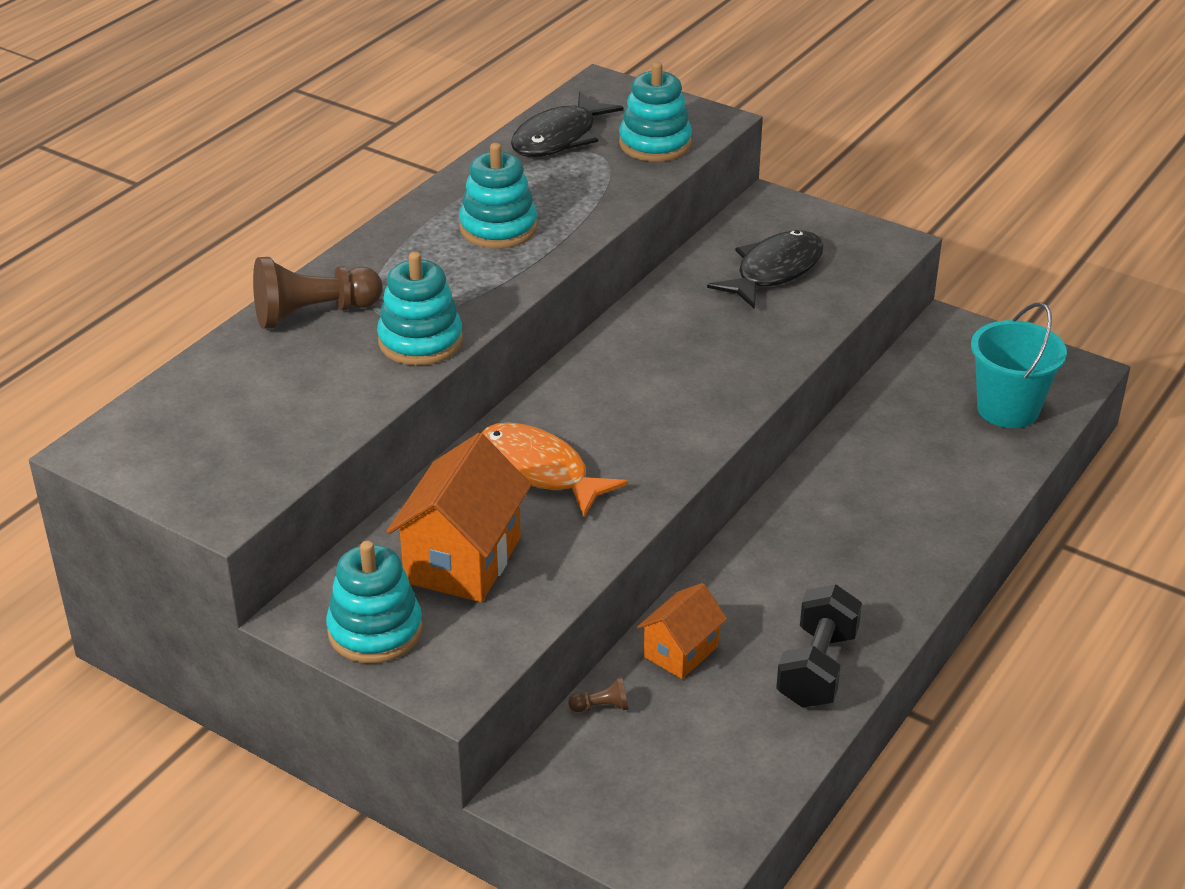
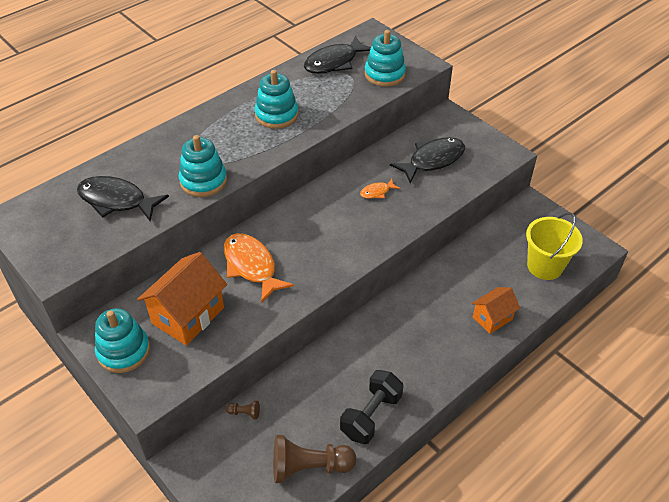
camera: 15 degrees right, 10 degrees up
(280, 393) = (116, 200): none -> black fish
(313, 313) = (156, 152): brown pawn -> brown pawn (309, 467)
(680, 652) = (300, 387): orange house -> orange house (492, 318)
(702, 331) = (377, 192): none -> orange fish
(1008, 409) = (545, 266): turquoise bucket -> yellow bucket

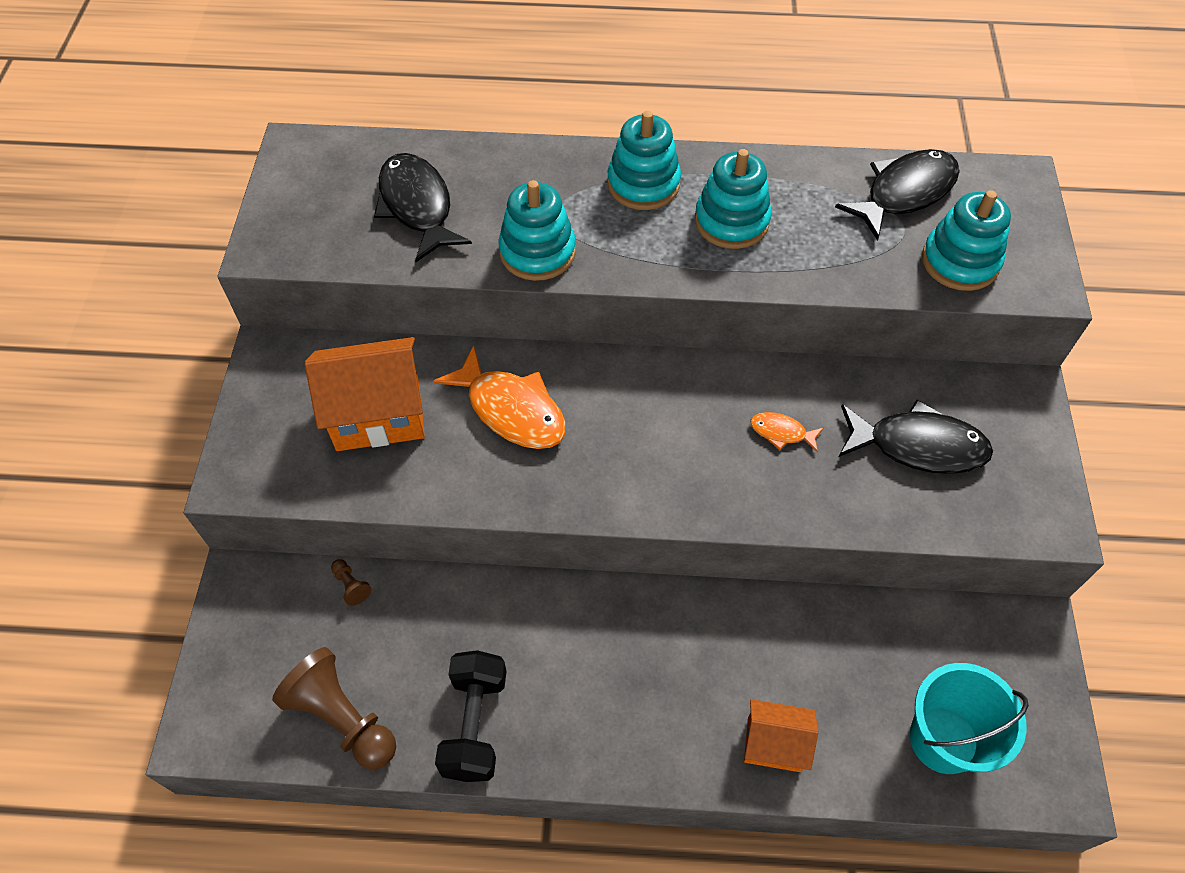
camera: 45 degrees right, 10 degrees up
(123, 351) = (273, 402): turquoise stacking toy -> turquoise stacking toy (643, 184)
(251, 266) = (511, 410): orange fish -> orange fish turned 120 degrees clockwise
(334, 62) = (904, 193): black fish -> black fish turned 135 degrees clockwise
(371, 415) = (475, 724): black dumbbell -> black dumbbell turned 75 degrees counterclockwise
(545, 266) = (943, 739): yellow bucket -> turquoise bucket

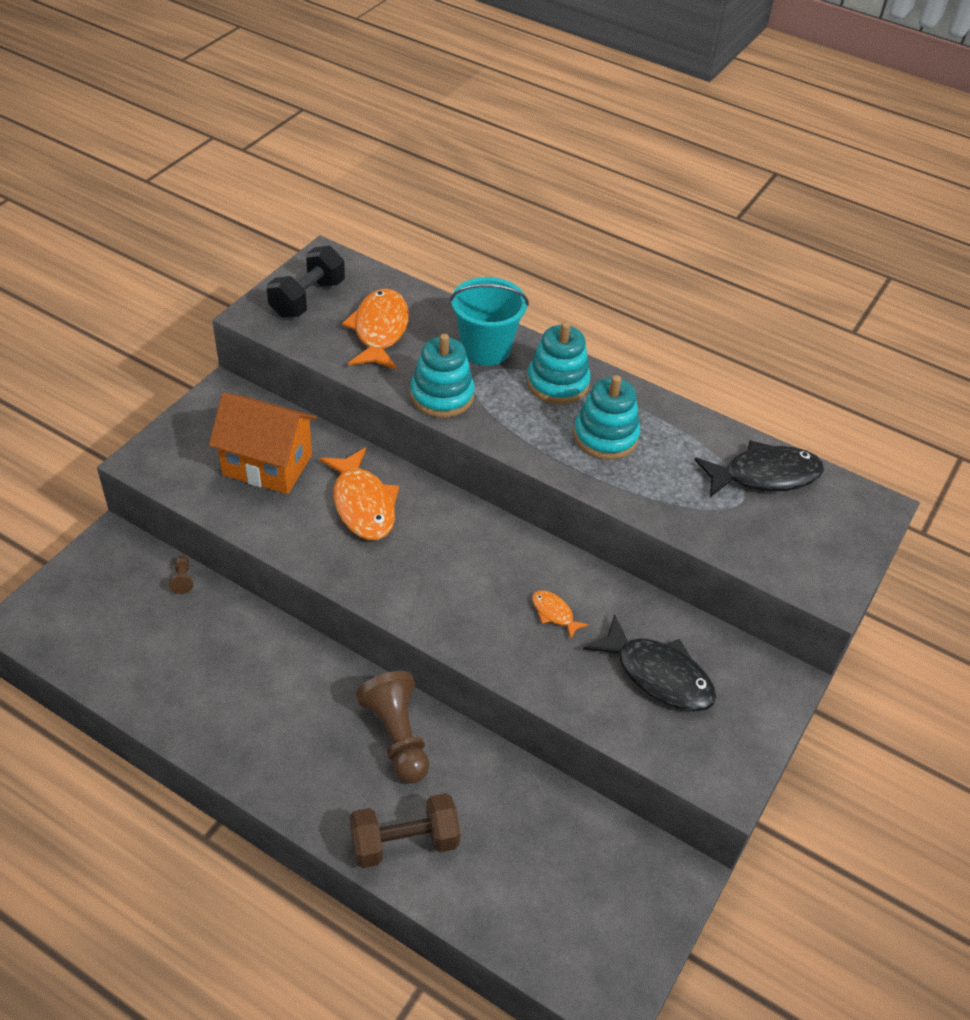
camera: 25 degrees right, 10 degrees down
(342, 718) = (115, 661): brown pawn -> brown pawn (397, 736)
(417, 206) = (379, 330): black fish -> orange fish
(475, 724) = (200, 712): black dumbbell -> black dumbbell (307, 299)
(774, 744) = (404, 842): orange house -> brown dumbbell
(943, 739) = (540, 912): turquoise bucket -> turquoise bucket (485, 349)
(960, 261) = (770, 543): turquoise stacking toy -> none

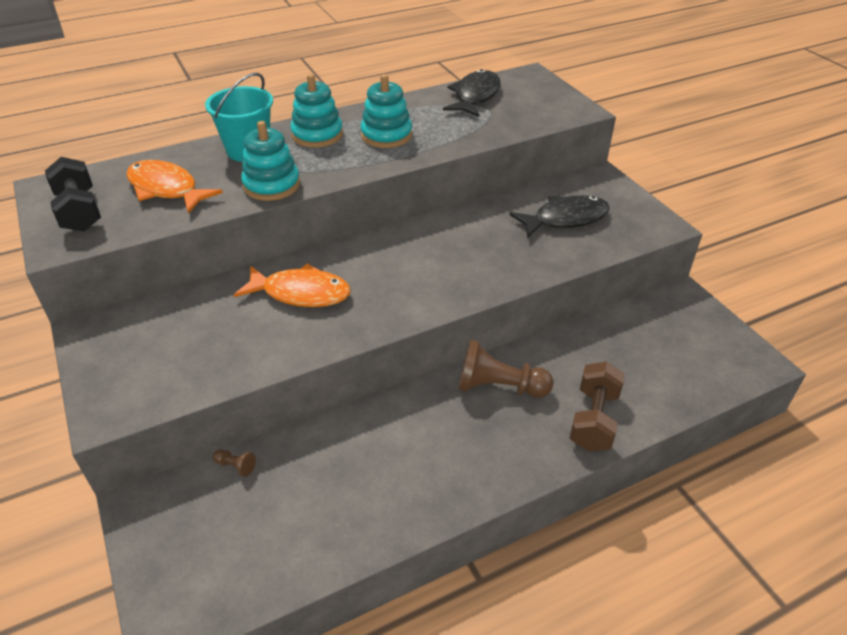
camera: 55 degrees left, 5 degrees down
(267, 465) = (202, 332): orange house -> none
(554, 613) = (484, 241): orange fish -> none

